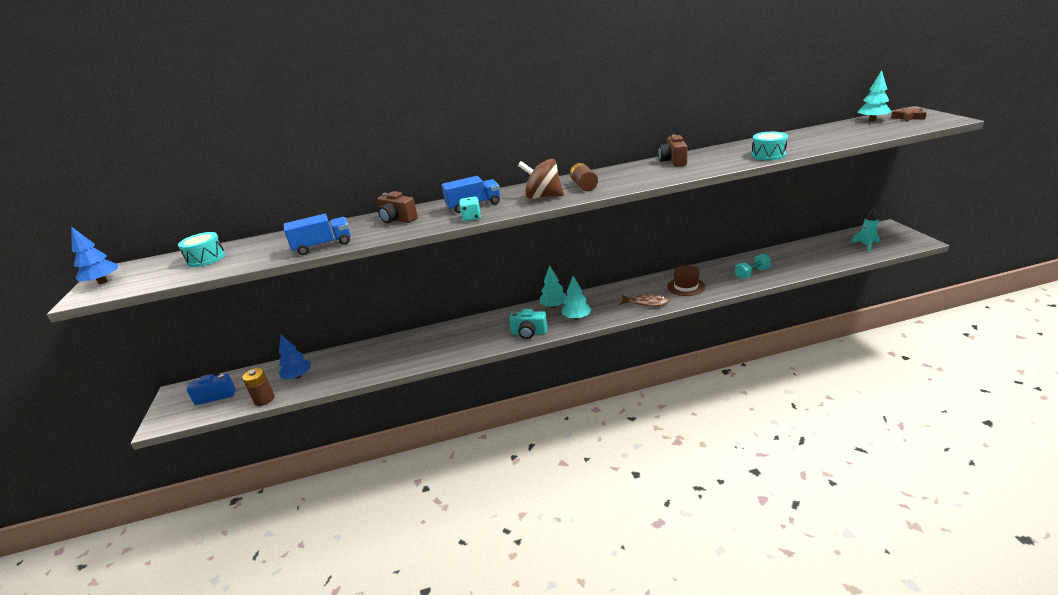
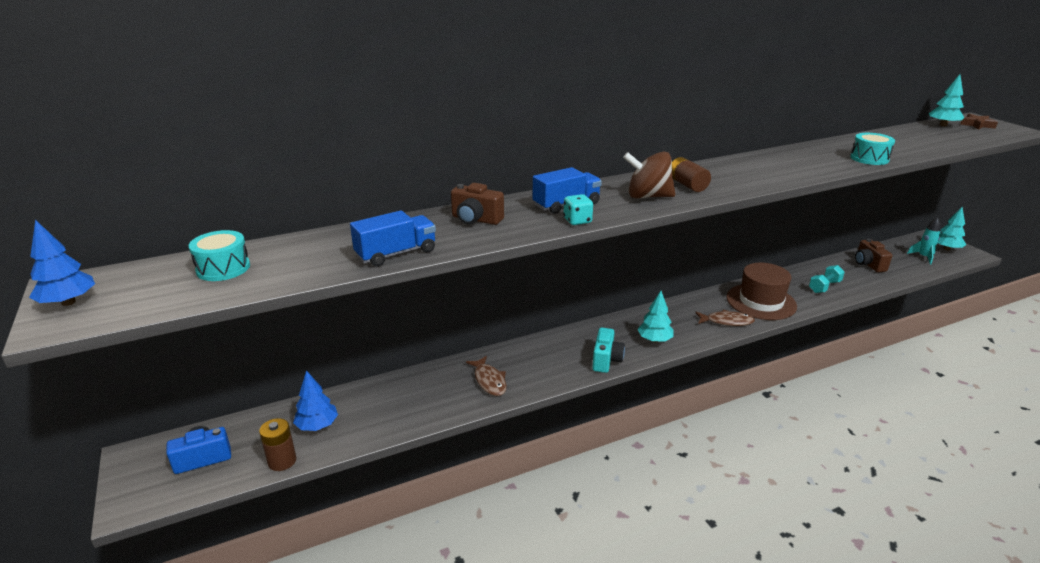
camera: 15 degrees left, 0 degrees up
(432, 347) = (489, 381): none -> brown fish
(529, 333) = (606, 360): turquoise camera -> turquoise camera turned 75 degrees counterclockwise
(554, 306) = (619, 325): turquoise tree -> turquoise tree (946, 249)
(673, 161) = (768, 160): brown camera -> brown camera (868, 264)
(686, 286) = (761, 302): brown hat -> brown hat, size x1.59

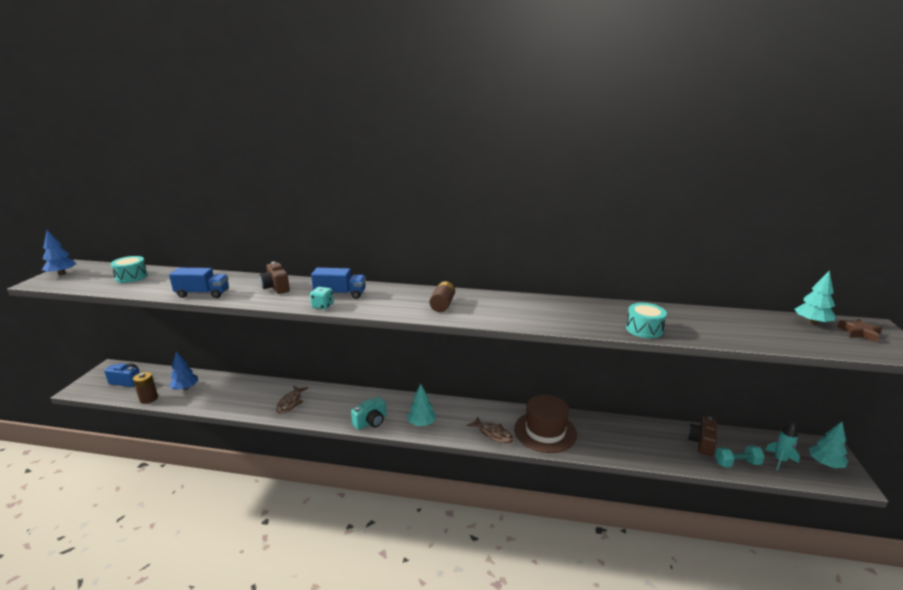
camera: 35 degrees right, 5 degrees down
(648, 196) = (398, 304): brown spinning top -> none
(824, 287) = (623, 443): turquoise dumbbell -> turquoise dumbbell (737, 463)

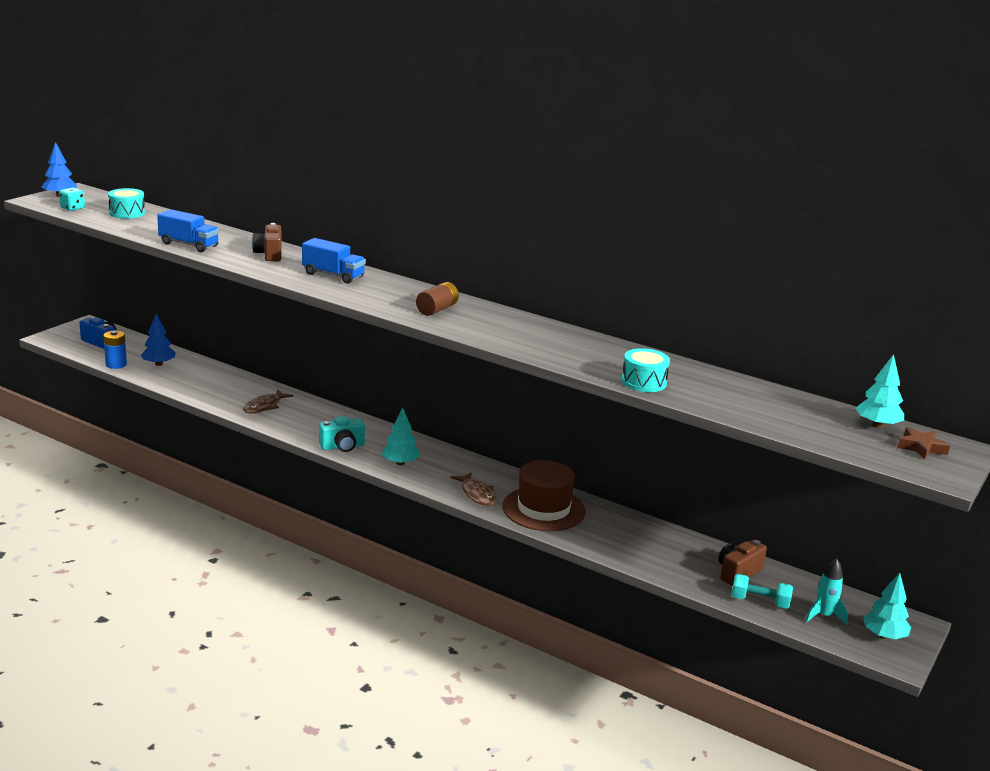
camera: 20 degrees right, 0 degrees up
(148, 399) = (116, 364): brown battery -> blue battery
(322, 306) = (304, 282): turquoise dice -> turquoise dice (72, 208)

